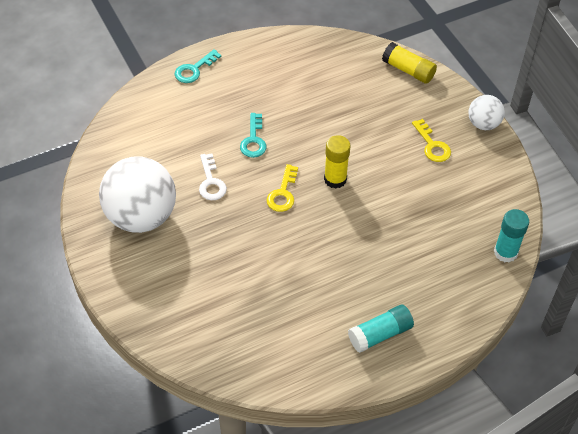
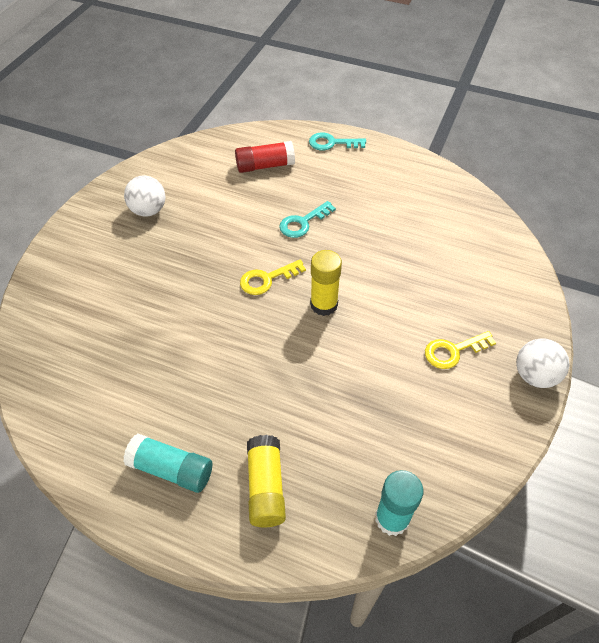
camera: 50 degrees right, 0 degrees up
(141, 216) = (148, 210): white ball -> white ball, size x0.51
(173, 121) = (265, 166): none -> red glue stick
(211, 182) = (228, 227): white key -> none
(408, 70) = (517, 271): yellow glue stick -> yellow glue stick (266, 487)
(432, 145) = (453, 351): yellow key -> yellow key turned 45 degrees clockwise

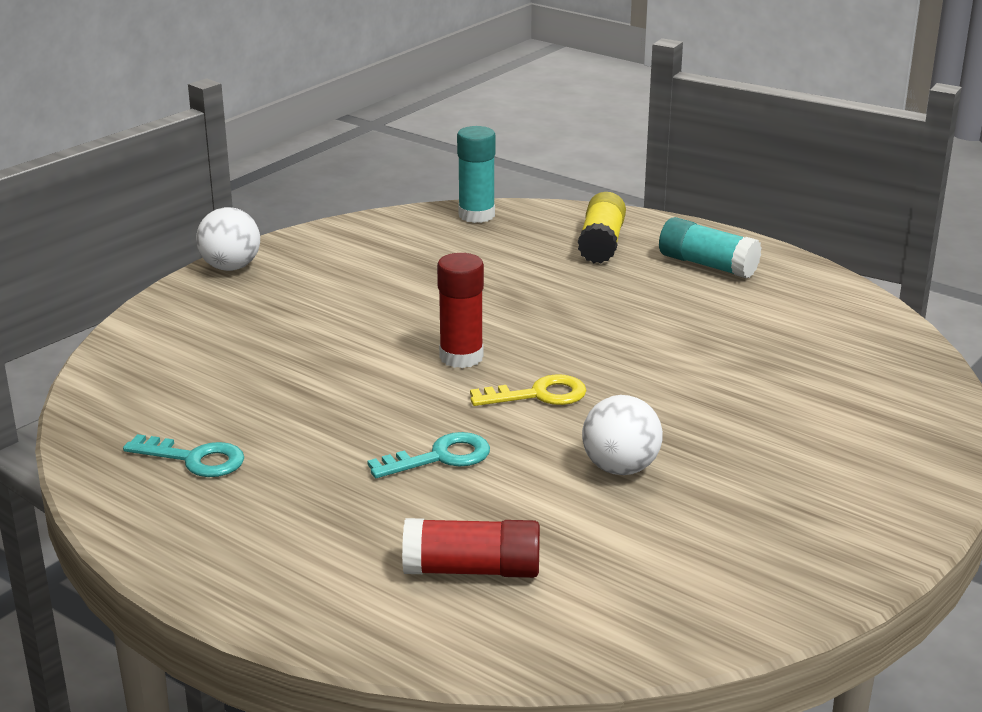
camera: 165 degrees left, 25 degrees down
(148, 210) = (746, 523): white ball -> white ball (620, 468)
(324, 304) = (461, 357): yellow glue stick -> red glue stick
(332, 143) = (289, 594): turquoise key -> turquoise key (195, 459)
(453, 351) = (312, 296): yellow key -> none

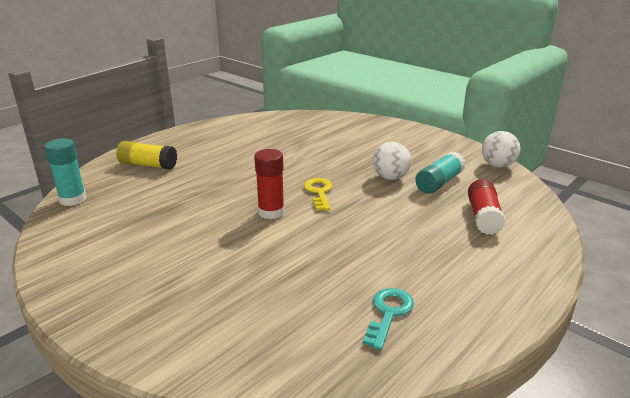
camera: 85 degrees left, 0 degrees up
(231, 267) = (79, 309): white ball -> white ball (497, 165)
(440, 457) = (382, 222): turquoise key -> none
(707, 265) = (193, 143): turquoise glue stick -> turquoise glue stick (439, 183)

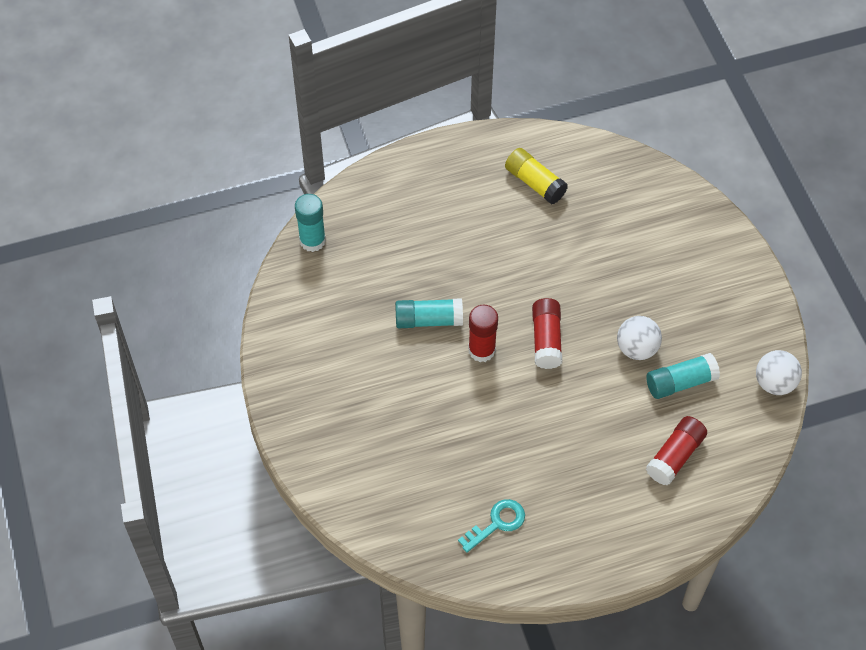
camera: 30 degrees right, 30 degrees up
(148, 165) = (403, 205): yellow glue stick -> yellow glue stick (535, 183)
(210, 210) = (428, 320): none -> turquoise glue stick
(319, 192) = (546, 340): yellow key -> red glue stick

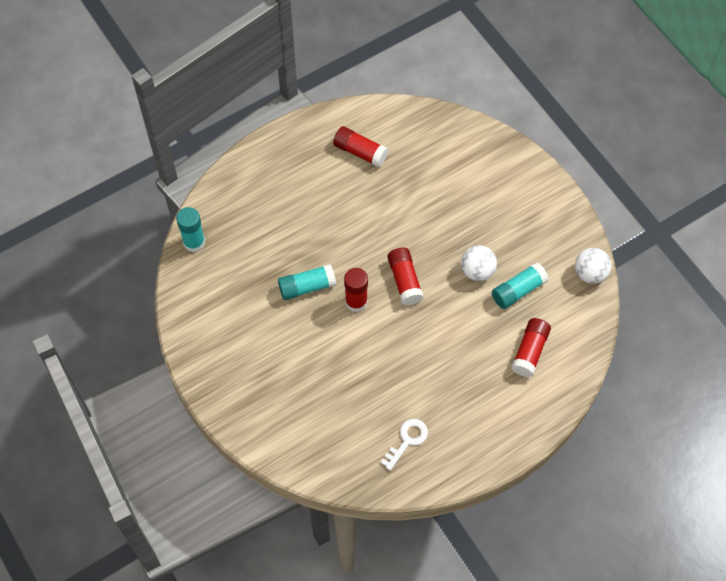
camera: 15 degrees left, 5 degrees up
(497, 523) = (407, 440): turquoise key -> white key
(535, 183) = (360, 152): yellow glue stick -> red glue stick

